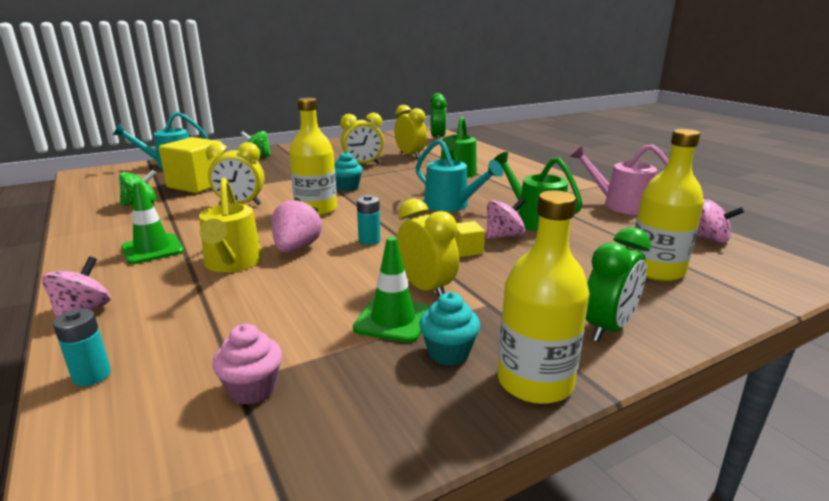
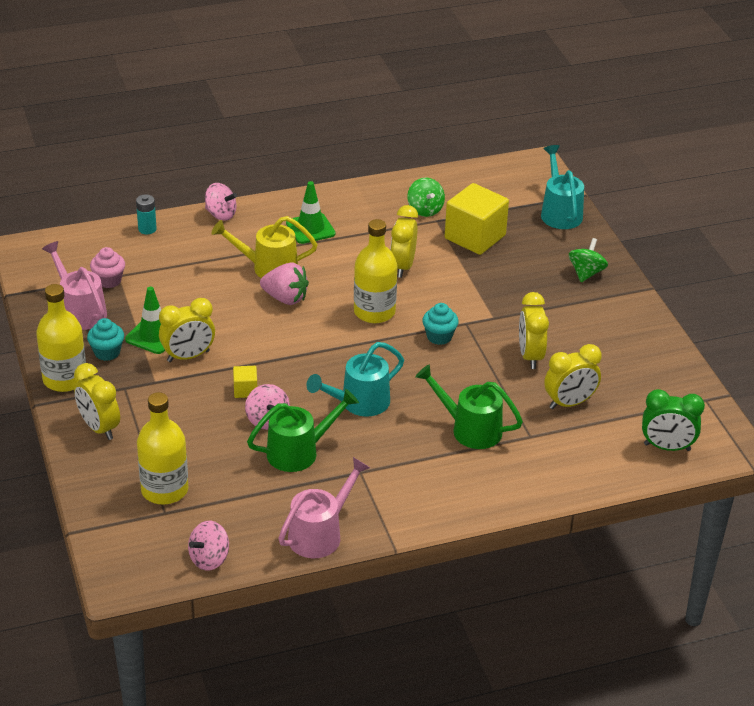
camera: 100 degrees right, 15 degrees up
(347, 406) = (79, 311): none -> pink watering can
(369, 241) = (286, 338): turquoise battery -> none
(608, 328) = (99, 428): green clock -> yellow clock

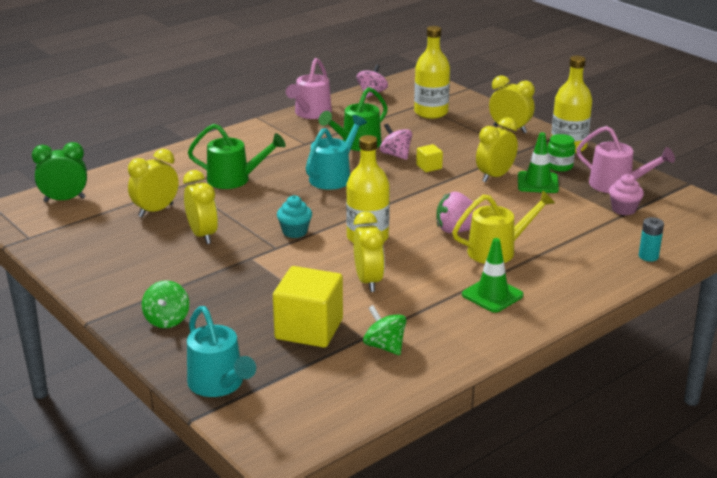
camera: 160 degrees right, 10 degrees down
(107, 352) = (559, 166): turquoise cupcake -> green jar
(221, 214) = (597, 287): pink spinning top -> none

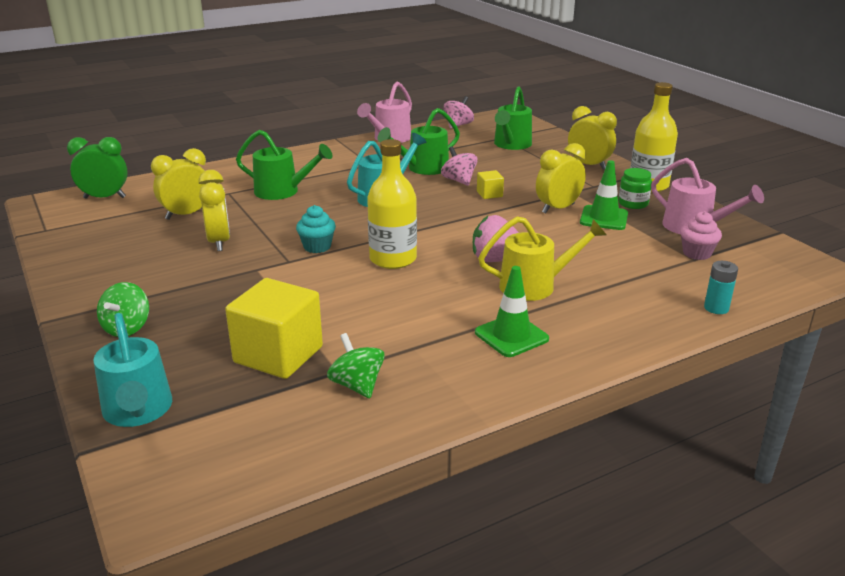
camera: 10 degrees right, 0 degrees up
(368, 281) = (372, 306): yellow clock -> none
(431, 112) = (511, 145): yellow bottle -> green watering can

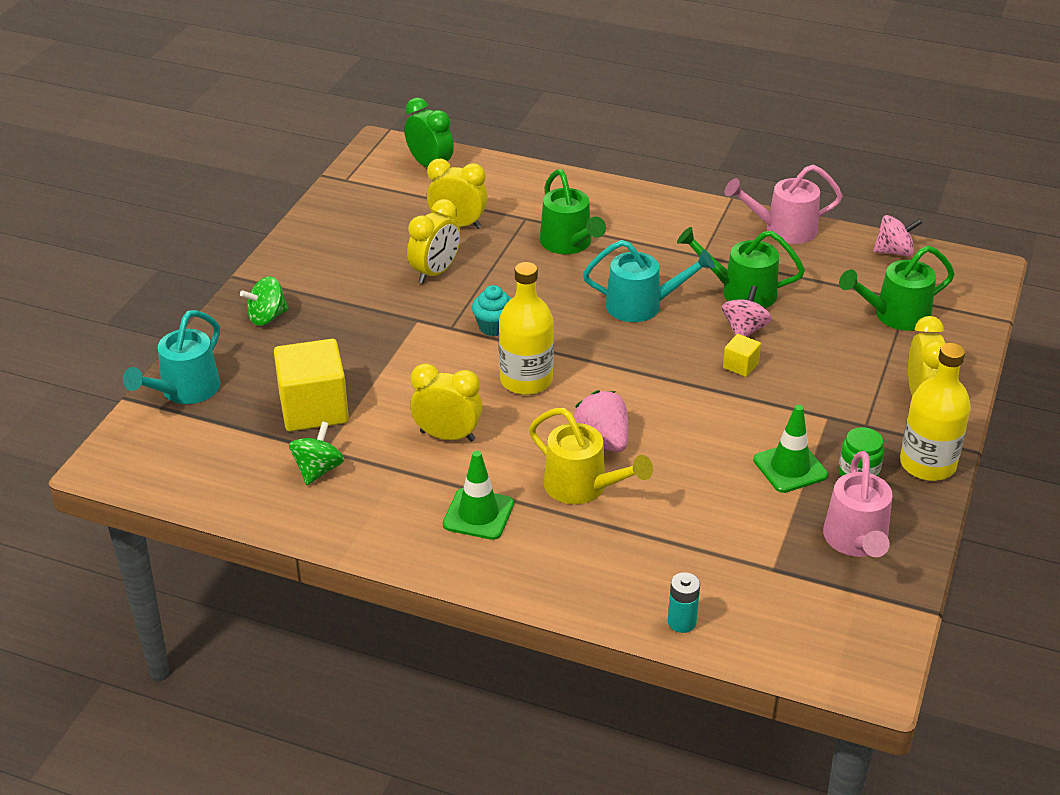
camera: 50 degrees right, 10 degrees up
(558, 208) = (770, 426): yellow clock -> yellow clock (447, 436)
(696, 253) = (791, 566): pink cupcake -> none

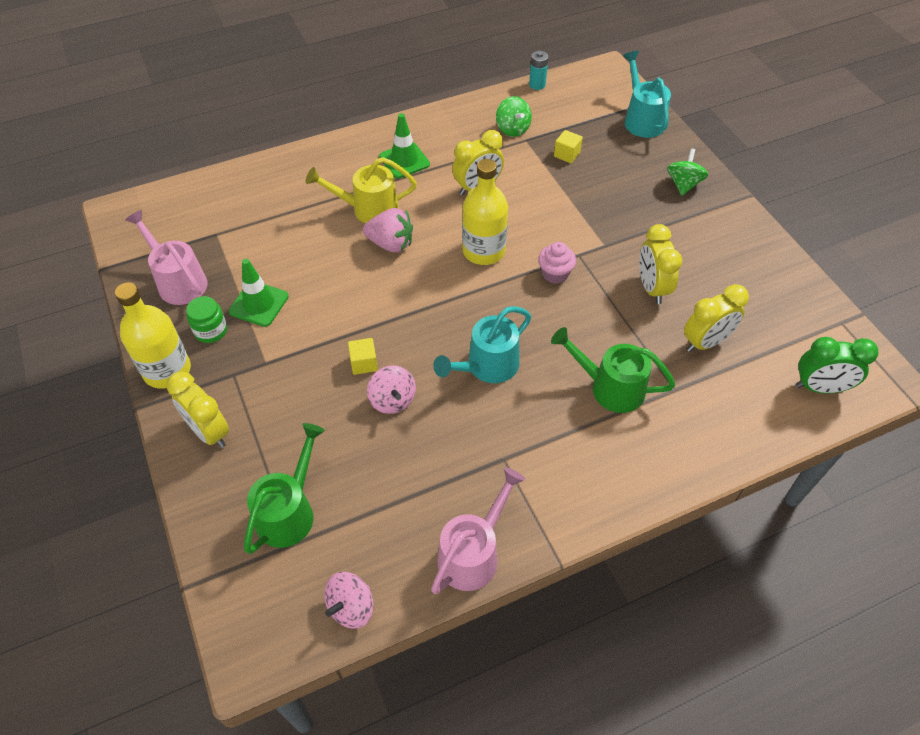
camera: 135 degrees right, 15 degrees up
(314, 408) = (567, 154): yellow cube -> yellow cube, size x0.45
(493, 327) = (555, 274): turquoise cupcake -> pink cupcake
(681, 622) = (241, 177): turquoise battery -> turquoise battery (537, 85)
(740, 292) = (433, 439): green watering can -> none

